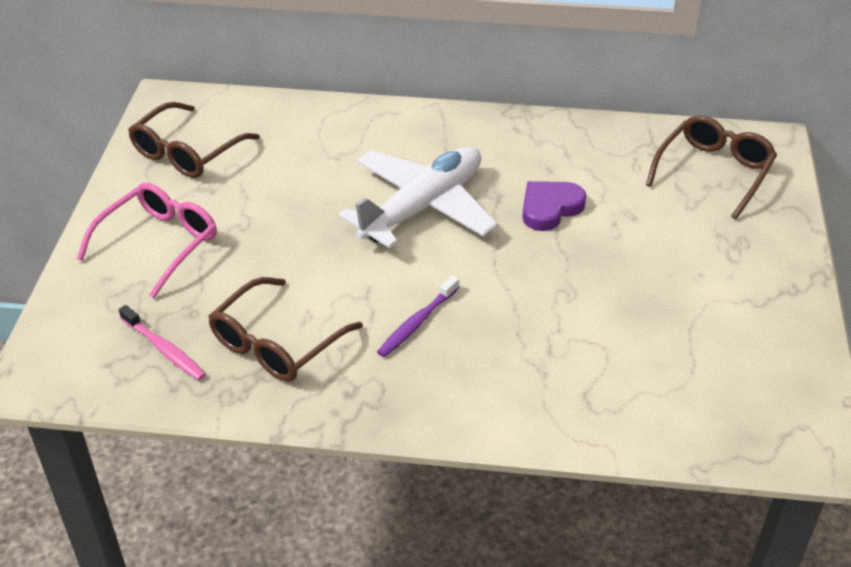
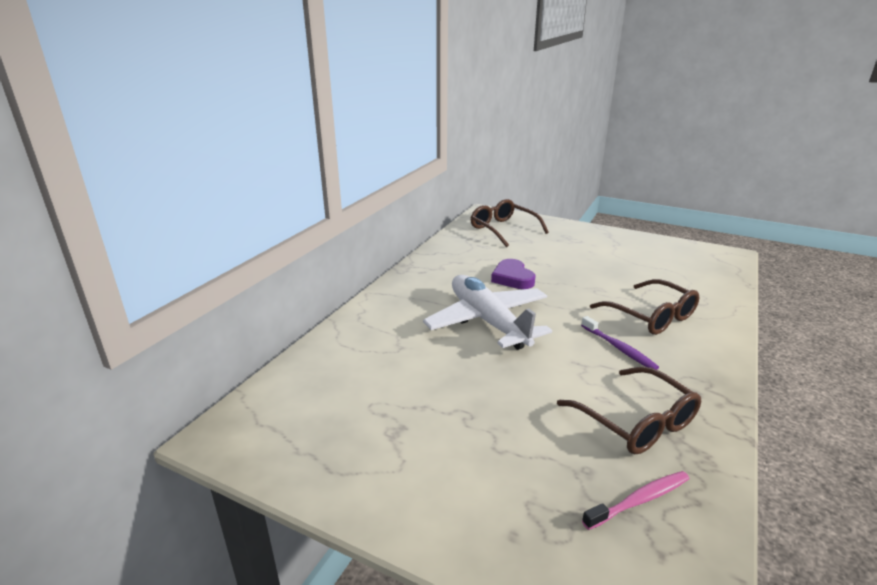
camera: 70 degrees left, 15 degrees down
(160, 243) = (469, 479): pink glasses -> none
(186, 153) = (327, 435): brown glasses -> brown glasses (652, 317)

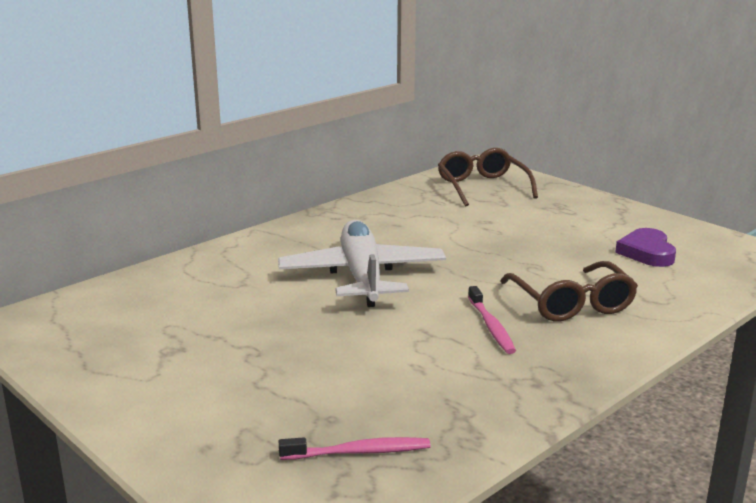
camera: 20 degrees right, 5 degrees down
(512, 278) = (438, 239): purple heart -> purple heart (647, 252)
(619, 348) = (491, 326): purple toothbrush -> pink toothbrush
(637, 422) = (432, 393): brown glasses -> none

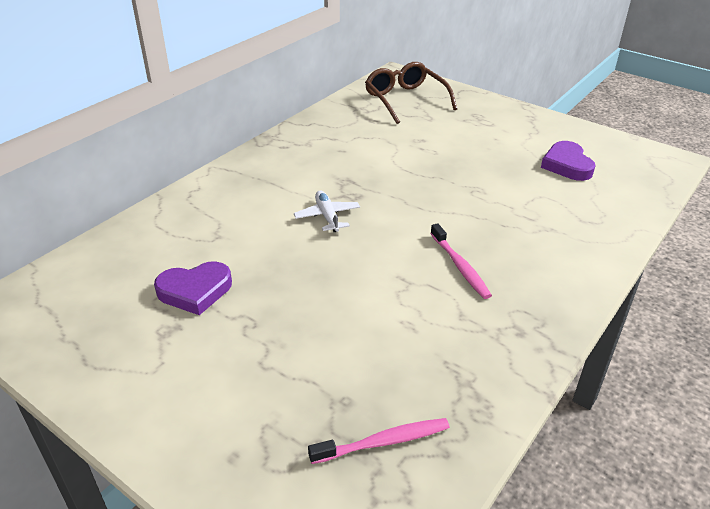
camera: 10 degrees left, 15 degrees up
(207, 323) = (195, 291): none -> purple heart
(362, 276) = (327, 216): white plane -> white plane, size x0.43
(572, 304) = (522, 232): brown glasses -> none

